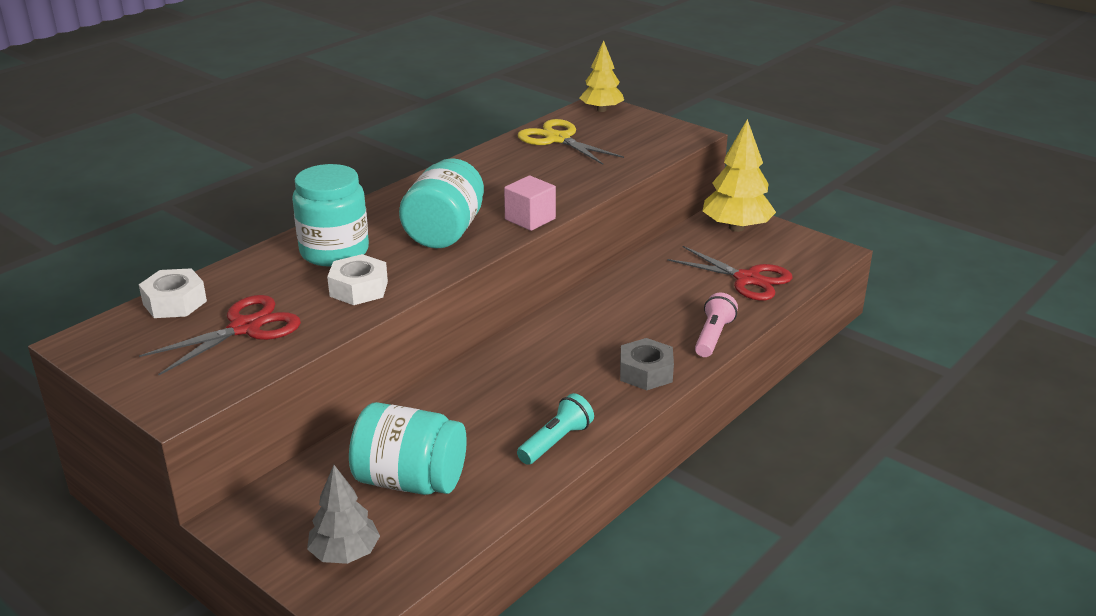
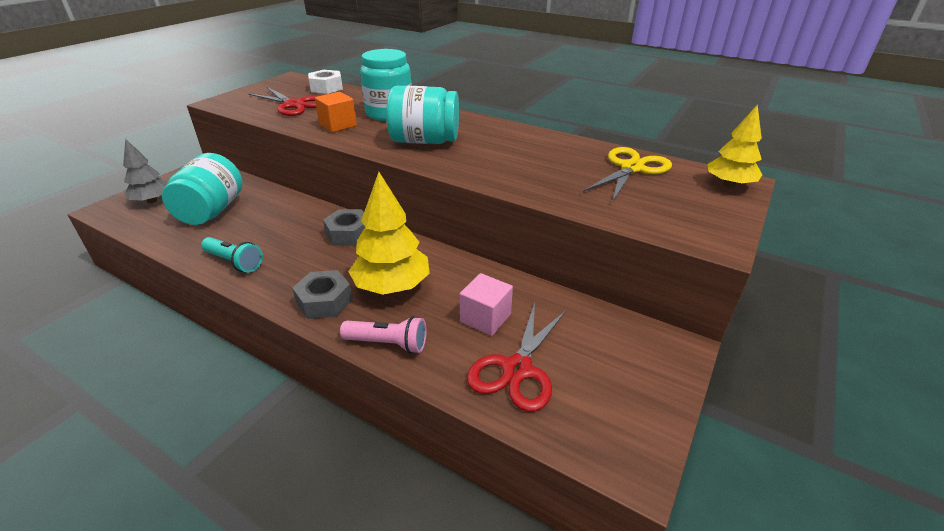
camera: 80 degrees right, 5 degrees up
(359, 289) = (338, 125): white nut -> orange cube
(516, 359) = (348, 234): none -> grey nut
(530, 219) = (456, 169): pink cube -> pink cube (485, 318)
(736, 227) = (643, 357): yellow tree -> yellow tree (392, 286)

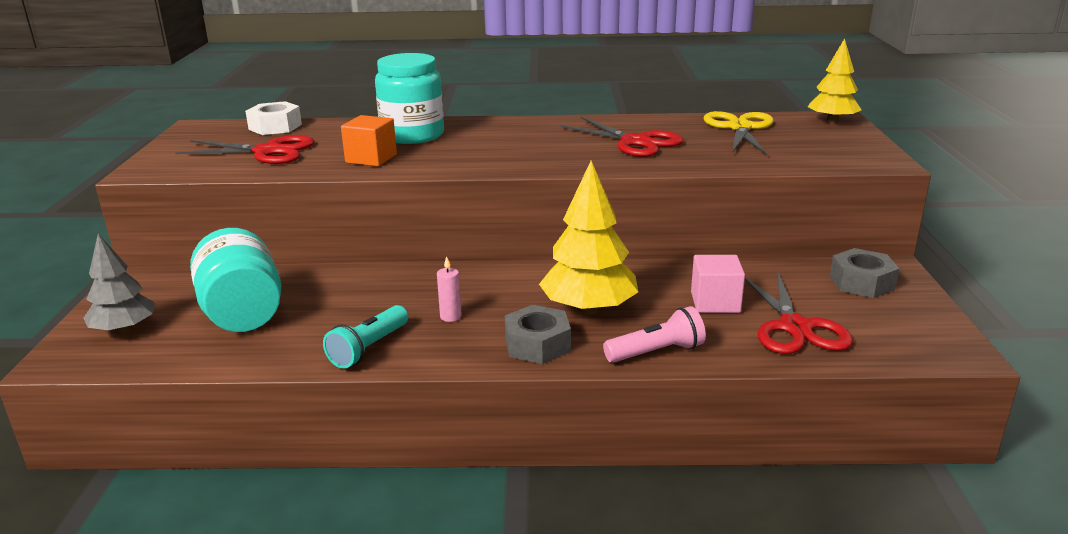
camera: 30 degrees left, 10 degrees down
(234, 262) = (368, 348): turquoise flashlight -> turquoise flashlight turned 120 degrees clockwise
(305, 257) = (450, 316): none -> pink candle
(348, 234) = (467, 282): grey nut -> grey nut (862, 282)
(424, 141) = (504, 150): turquoise jar -> none
(526, 159) = (635, 142): none -> red scissors

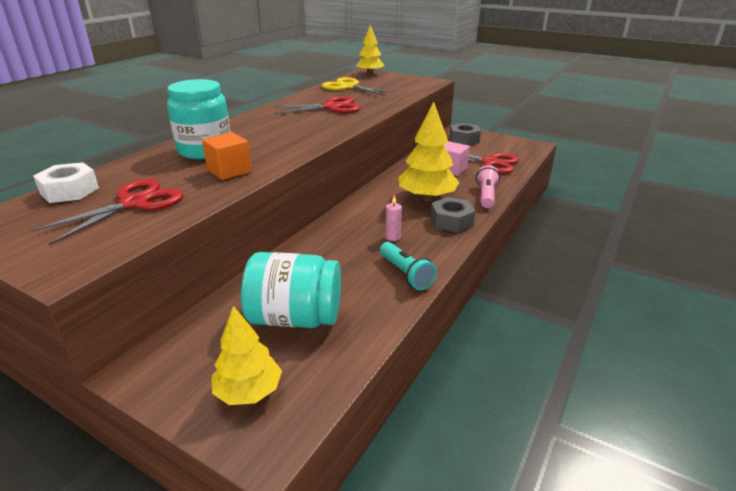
camera: 60 degrees left, 5 degrees up
(124, 329) = (249, 392): grey tree -> yellow tree

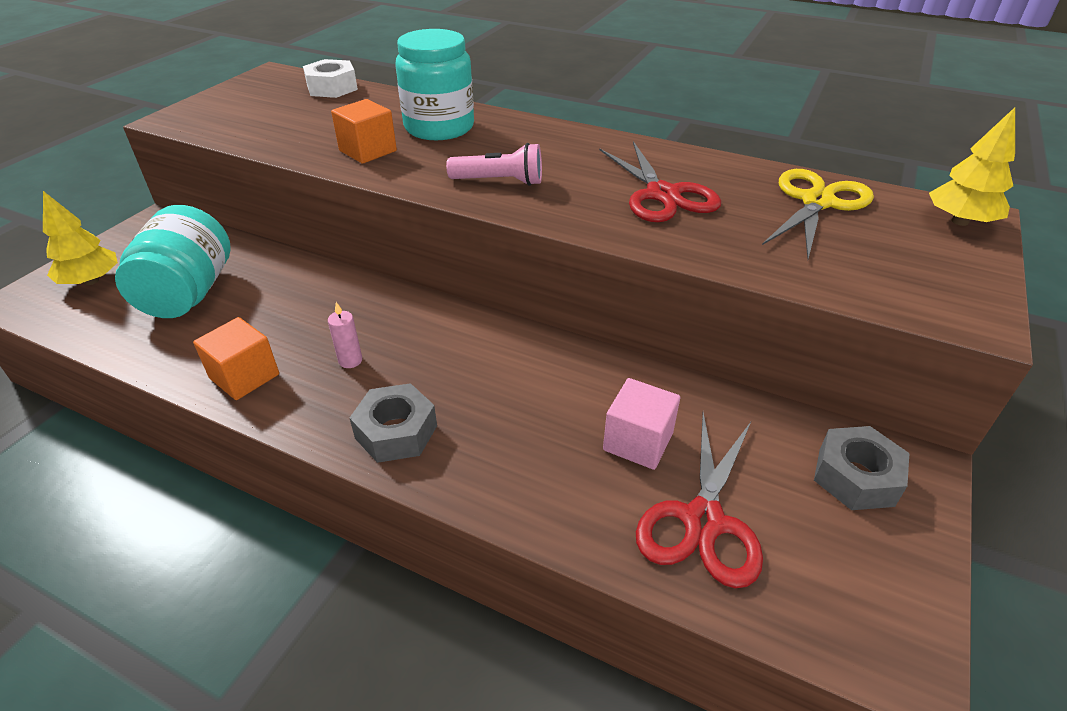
camera: 85 degrees right, 10 degrees up
(134, 203) = (291, 119): red scissors -> none
(406, 274) = (244, 376): turquoise flashlight -> orange cube
(427, 198) = (490, 400): yellow tree -> none
(486, 195) = (507, 494): pink flashlight -> pink flashlight (500, 181)

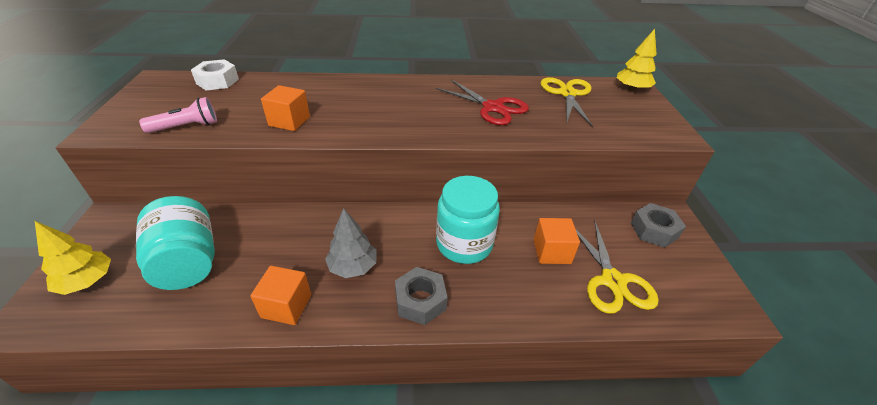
camera: 30 degrees left, 0 degrees up
(350, 360) = (353, 267): pink candle -> grey tree
(439, 127) = (324, 94): turquoise jar -> turquoise jar (464, 244)
(500, 181) = (396, 121): pink flashlight -> pink flashlight (187, 127)
(638, 441) = (552, 251): pink cube -> orange cube
(702, 521) = (612, 281): red scissors -> yellow scissors

